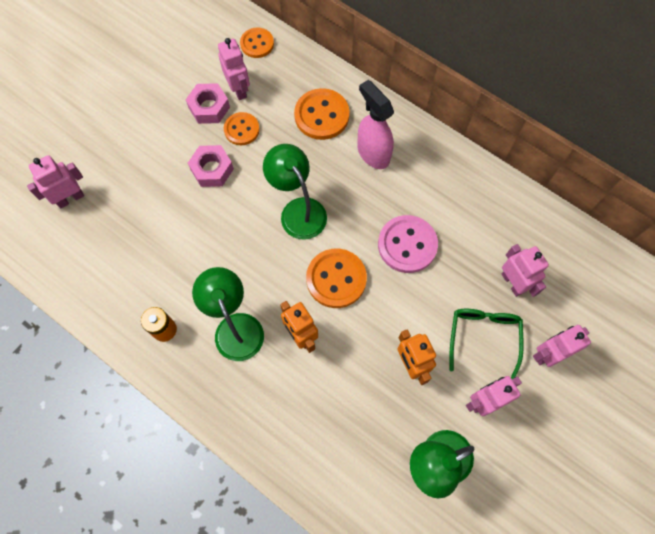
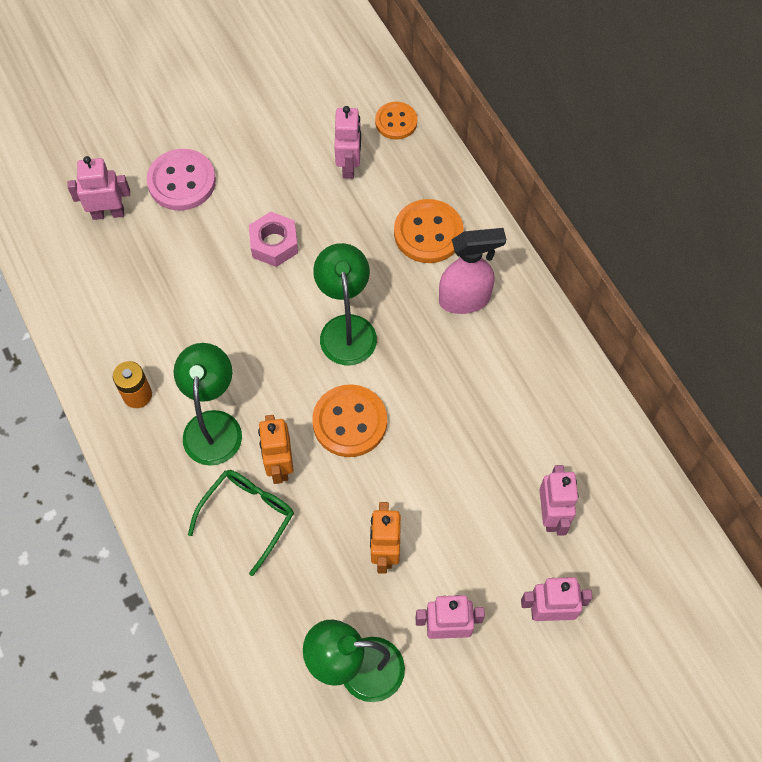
camera: 25 degrees right, 5 degrees down
(209, 107) = (305, 173): pink nut -> none
(241, 129) = (329, 212): orange button -> none
(373, 153) = (465, 300): pink spray bottle -> pink spray bottle turned 90 degrees clockwise
(407, 245) = (450, 419): pink button -> pink button (182, 181)
(483, 337) = (484, 559): green glasses -> green glasses (248, 516)

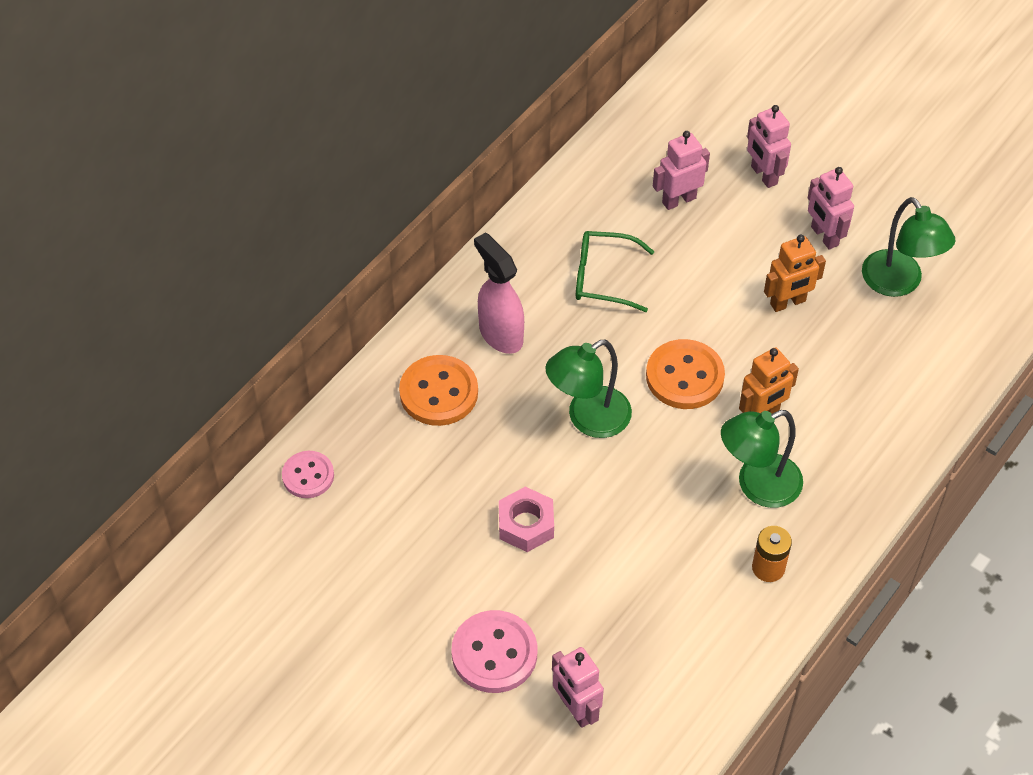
camera: 115 degrees left, 10 degrees down
(248, 516) = (825, 417): green glasses -> green glasses (603, 277)
(349, 166) = (389, 496): pink robot -> none
(396, 122) = (308, 476): orange button -> pink button

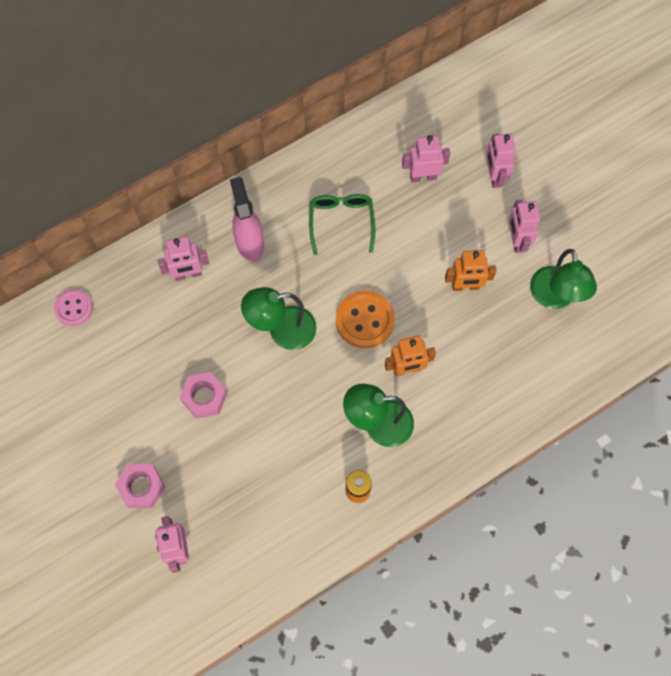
camera: 20 degrees right, 15 degrees up
(438, 392) = (188, 274): orange button -> pink robot
(494, 653) = (141, 487): pink button -> pink nut
(603, 277) = (341, 222): green glasses -> green glasses turned 60 degrees clockwise

